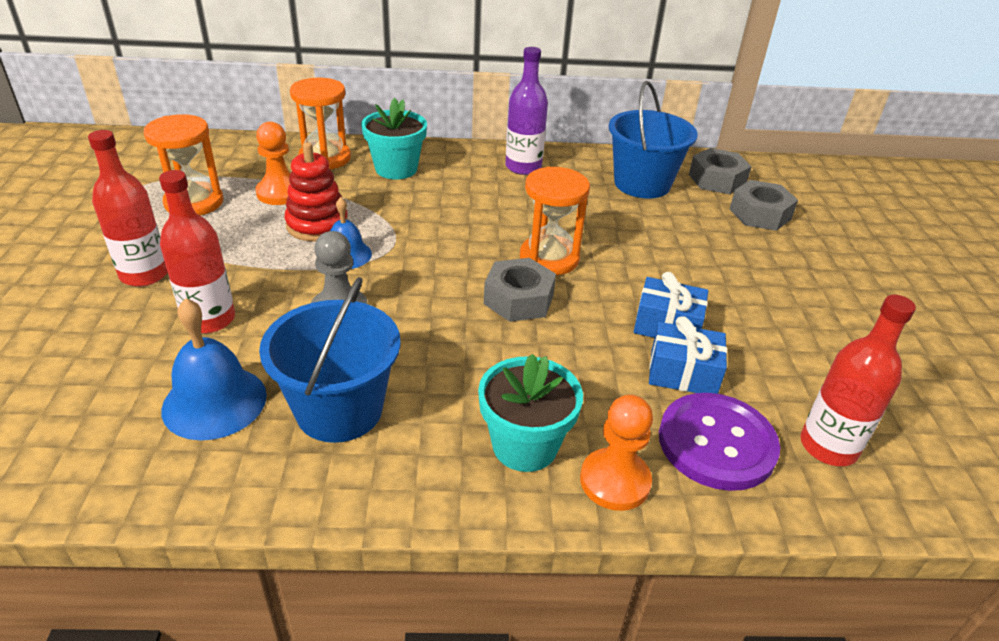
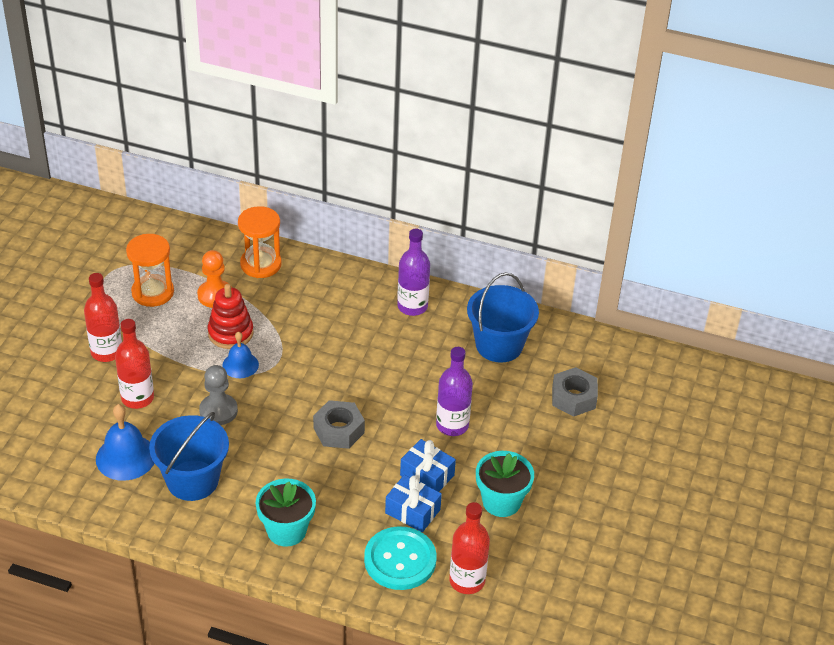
camera: 20 degrees right, 5 degrees up
(396, 169) = (310, 288): turquoise flower pot -> turquoise flower pot (501, 502)
(549, 258) = (380, 401): orange hourglass -> none
(615, 481) = (325, 564): orange pawn -> none
(653, 265) = (452, 425): none -> purple bottle
(716, 443) = (400, 560): purple button -> turquoise button
(717, 180) = (566, 354): grey nut -> none

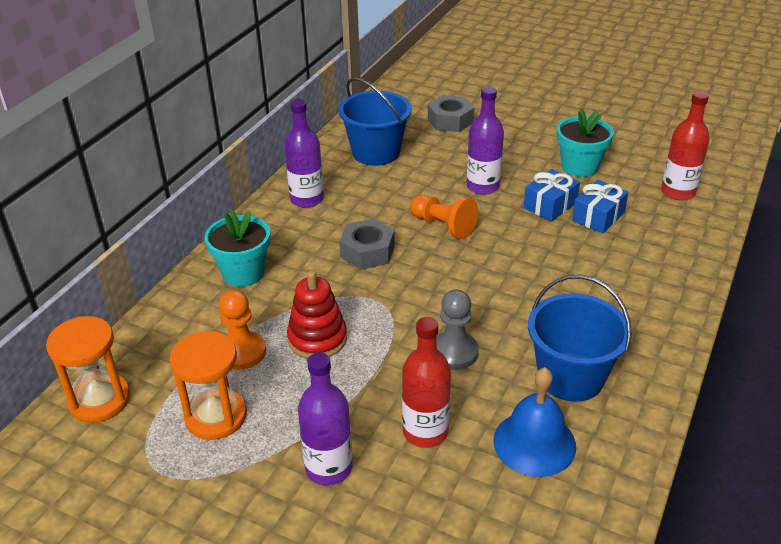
camera: 80 degrees left, 5 degrees down
(106, 352) = (328, 468): red bottle -> purple bottle
(240, 365) = (376, 331): blue bell -> none
(261, 264) = (196, 309): orange hourglass -> orange hourglass (100, 400)
(286, 530) = (637, 301): turquoise flower pot -> turquoise flower pot (243, 273)
(338, 430) = (488, 258): grey nut -> grey nut (367, 251)
(383, 399) = (443, 226): none -> orange pawn
(400, 560) = (661, 228): turquoise button -> none

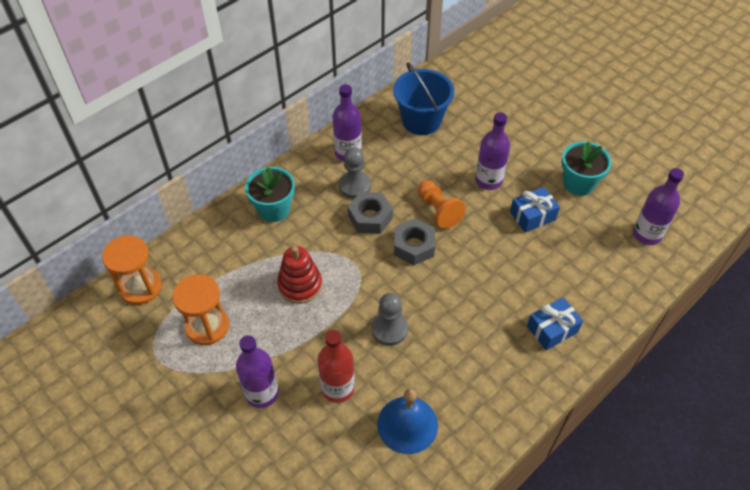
camera: 20 degrees right, 15 degrees up
(242, 352) = (245, 279): orange pawn -> none
(332, 227) = (354, 186): none -> grey pawn
(450, 120) = (497, 103): grey nut -> grey nut (414, 246)
(570, 377) = (462, 379): blue bucket -> none
(598, 217) = (565, 239): blue gift -> blue gift (552, 329)
(678, 192) = (647, 234): red bottle -> purple bottle

